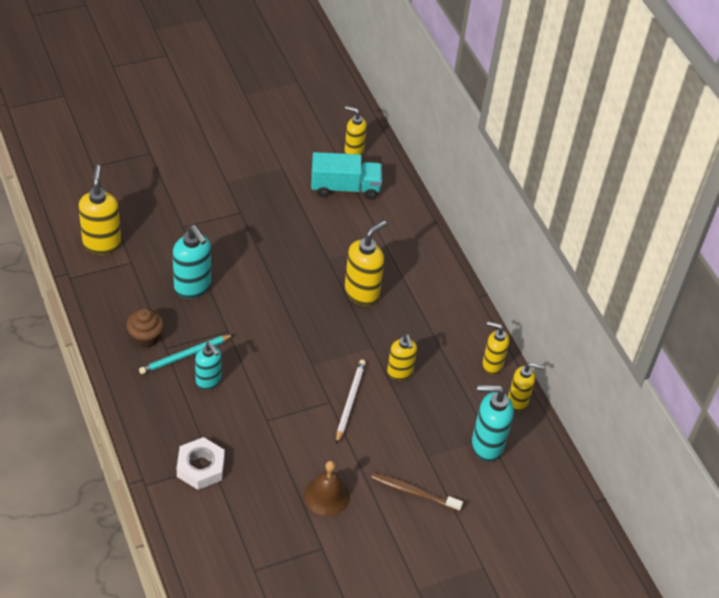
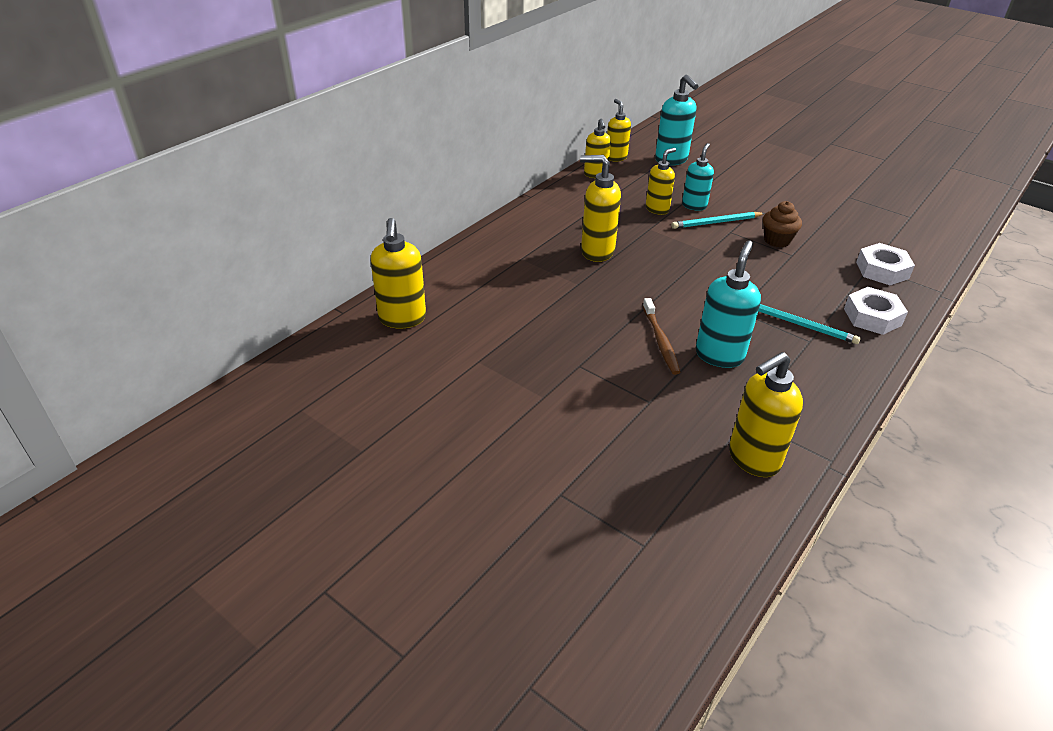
camera: 115 degrees left, 10 degrees down
(146, 337) = (817, 359): brown cupcake -> brown cupcake (777, 240)
(157, 408) = (872, 317): none -> white nut
(208, 381) = (804, 299): turquoise soap dispenser -> turquoise soap dispenser (694, 205)
(327, 496) = (809, 207): brown bell -> none
(345, 188) = (467, 305): turquoise truck -> none
(350, 401) = (716, 222): white pencil -> turquoise pencil
(353, 151) = (402, 319): yellow soap dispenser -> yellow soap dispenser, size x1.51
(413, 492) = (750, 176): brown toothbrush -> brown toothbrush (660, 341)

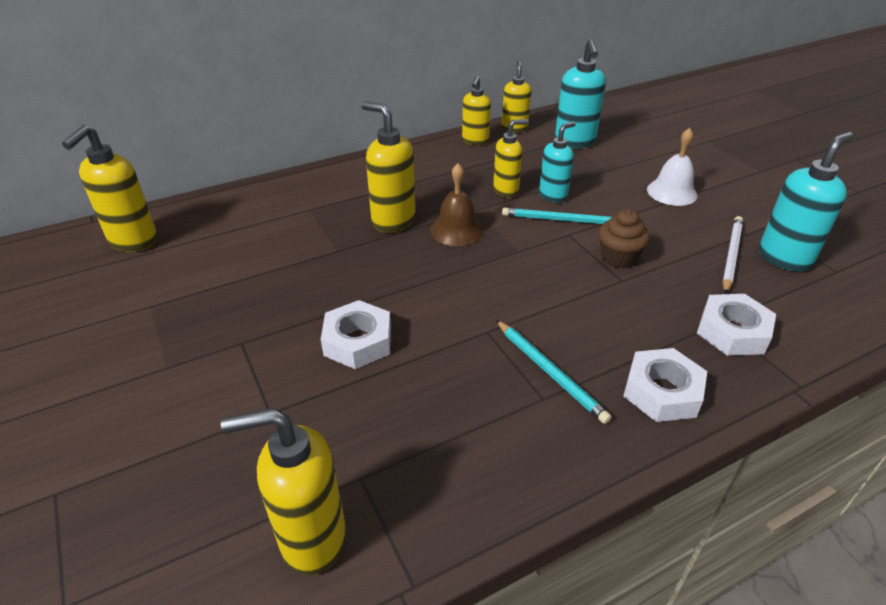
camera: 25 degrees right, 0 degrees up
(651, 247) = (456, 230): none -> brown bell
(660, 341) = (357, 341): brown toothbrush -> white nut
(719, 355) = (409, 380): turquoise soap dispenser -> turquoise soap dispenser (784, 258)
(771, 185) = (672, 192): none -> white bell
(843, 221) = (731, 255): none -> white pencil

